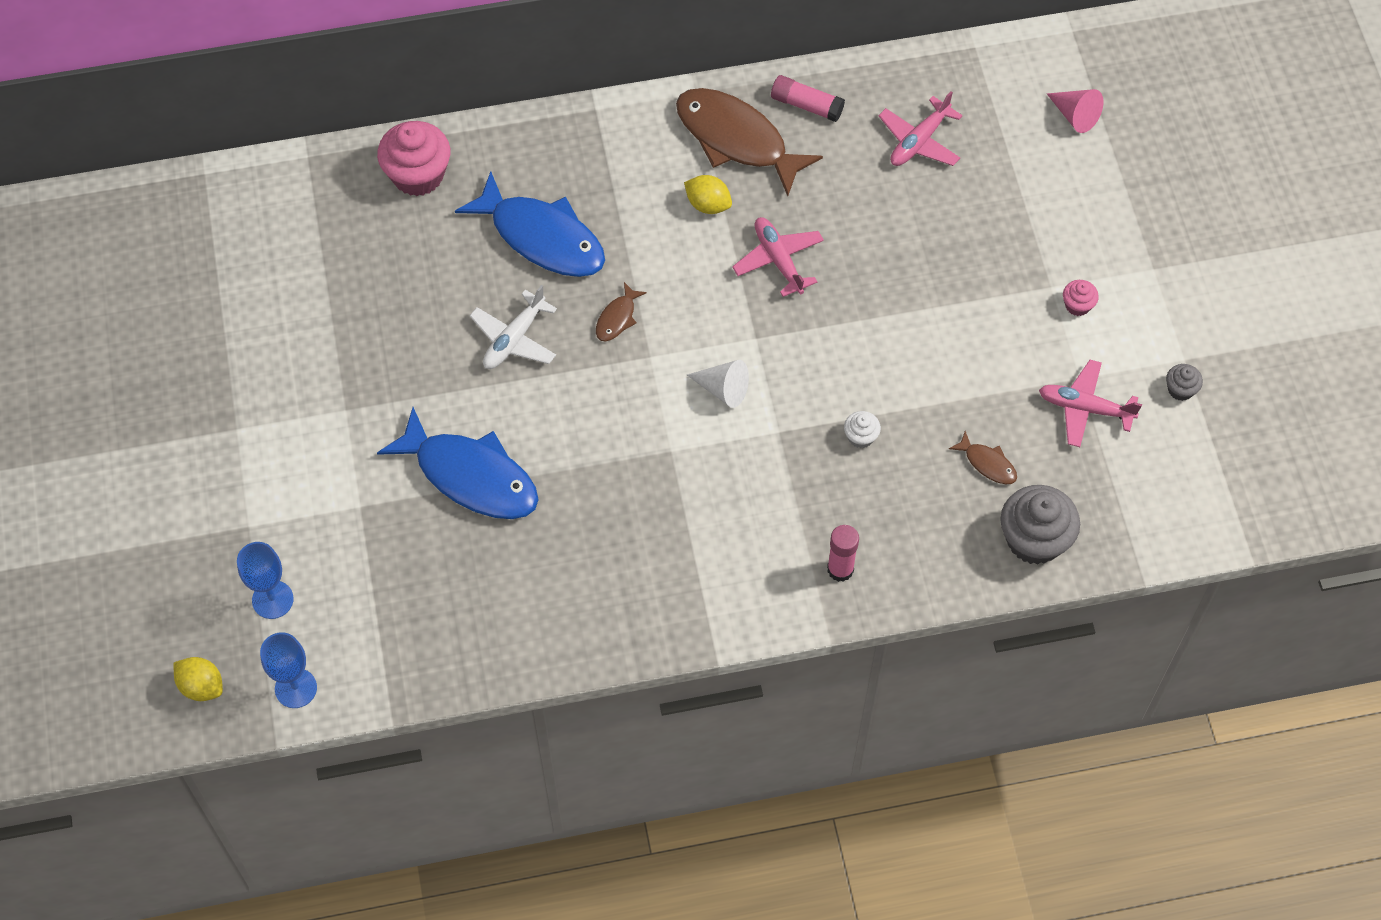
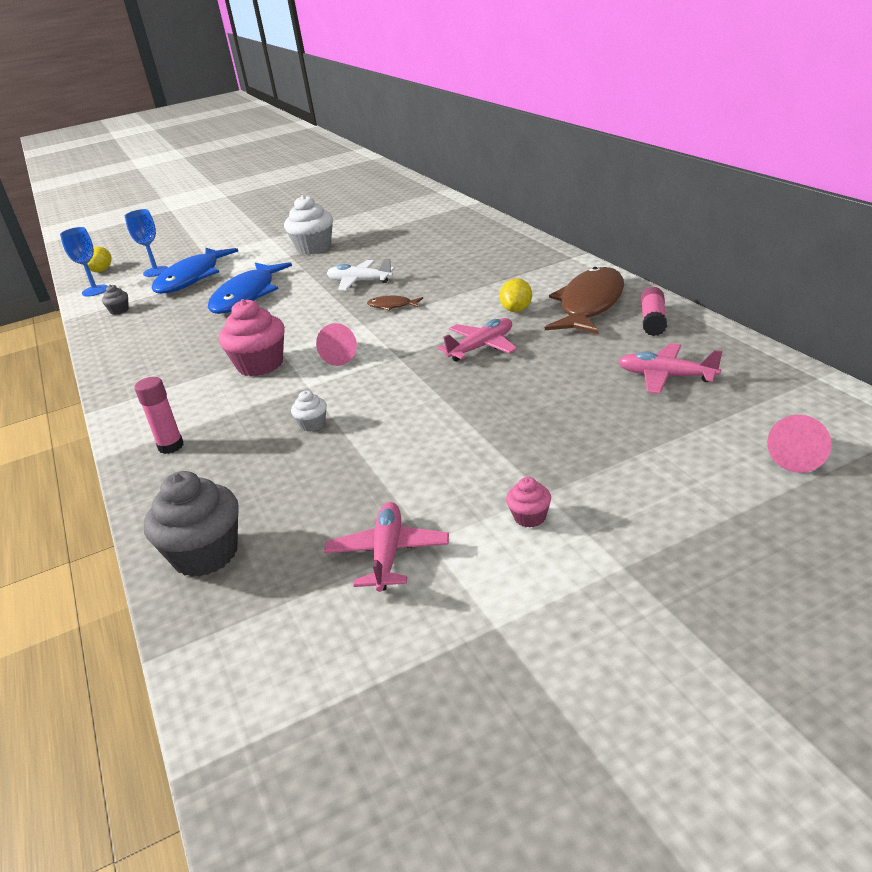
camera: 80 degrees right, 30 degrees down
(337, 375) = (314, 248): none -> white cupcake
(418, 175) = (473, 229): pink cupcake -> pink cupcake (260, 365)
(542, 237) = (448, 269): blue fish -> blue fish (192, 278)
(723, 389) = (343, 355): white cone -> pink cone
(987, 463) = (297, 501): brown fish -> none
(1180, 389) = (446, 633): grey cupcake -> grey cupcake (119, 310)

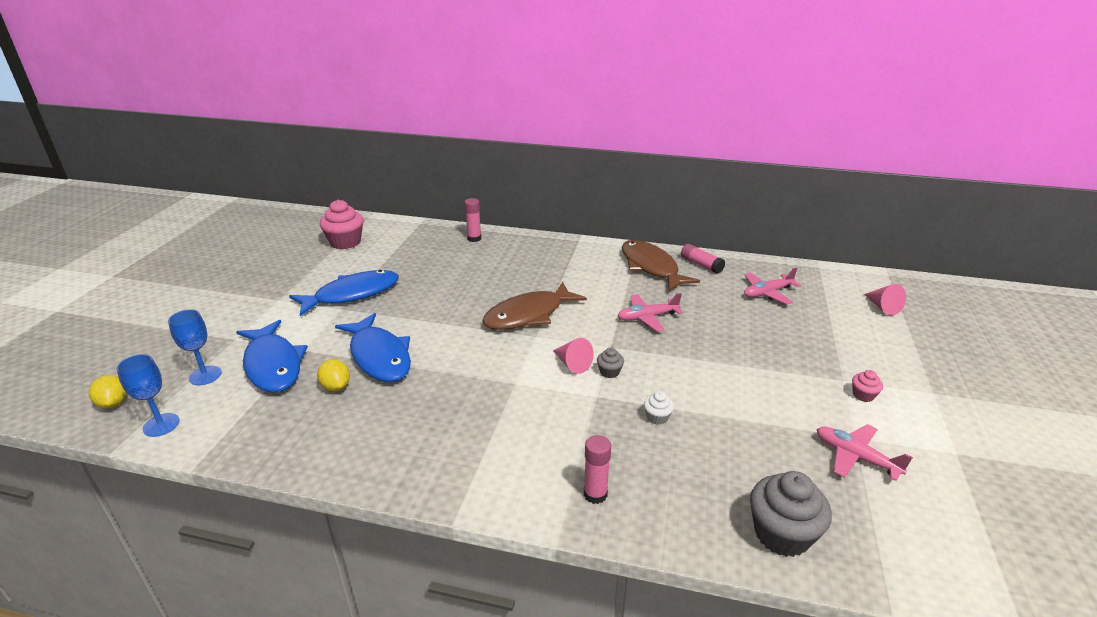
camera: 55 degrees left, 0 degrees up
(119, 310) = (253, 428): grey cupcake -> grey cupcake (609, 372)
(260, 365) = (524, 401): pink cupcake -> pink cupcake (345, 242)
(314, 248) = (352, 294): white cupcake -> blue fish
(359, 282) = (461, 307): white plane -> none
(392, 306) = (529, 315): brown fish -> brown fish, size x2.31
(481, 230) = (474, 238): none -> pink glue stick
(481, 347) = (647, 317): pink plane -> pink plane turned 105 degrees counterclockwise
(517, 310) = (617, 286): yellow lemon -> yellow lemon (336, 386)

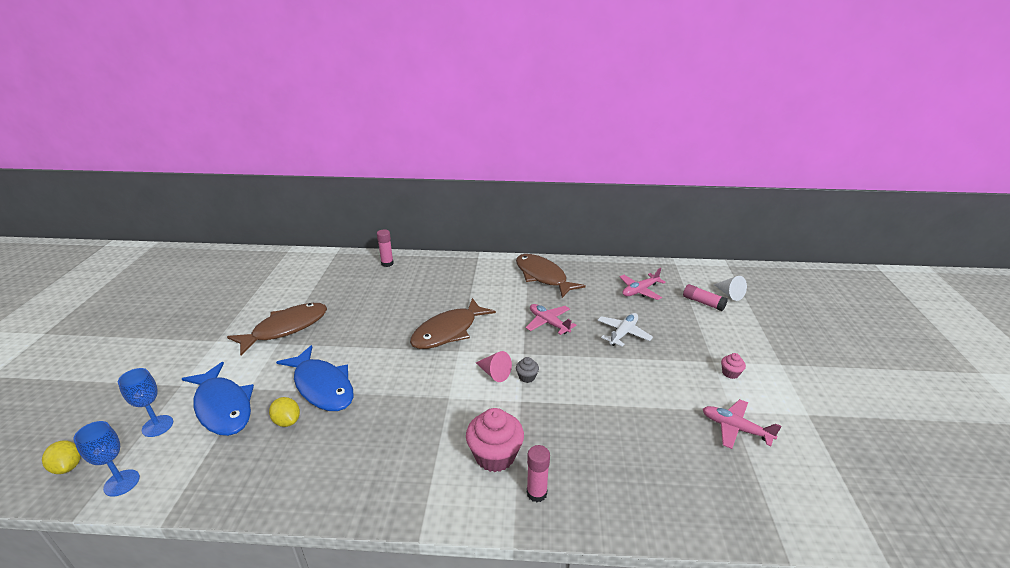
camera: 10 degrees left, 0 degrees up
(345, 242) = (270, 278): pink cupcake -> pink cupcake (495, 455)
(352, 294) = (286, 328): blue fish -> brown fish
(647, 317) = (548, 323): pink plane -> pink plane turned 75 degrees clockwise
(657, 417) = (574, 414): white cupcake -> none
(701, 265) = (583, 270): pink glue stick -> pink glue stick (703, 303)
(736, 337) = (623, 333): none -> white plane
(782, 534) = (693, 506): grey cupcake -> none
(882, 307) = (729, 294): pink cone -> white cone

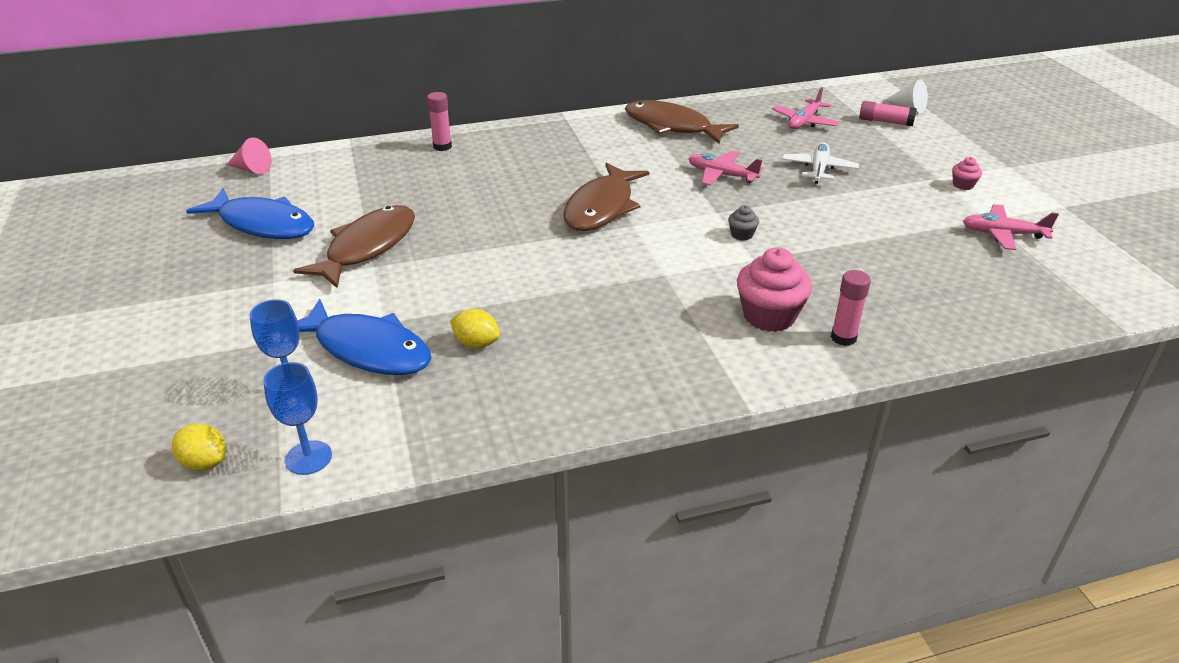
camera: 20 degrees left, 5 degrees up
(322, 386) = (487, 298): blue fish -> blue fish (262, 224)
(494, 373) = (699, 239): pink cone -> pink cone (252, 169)

